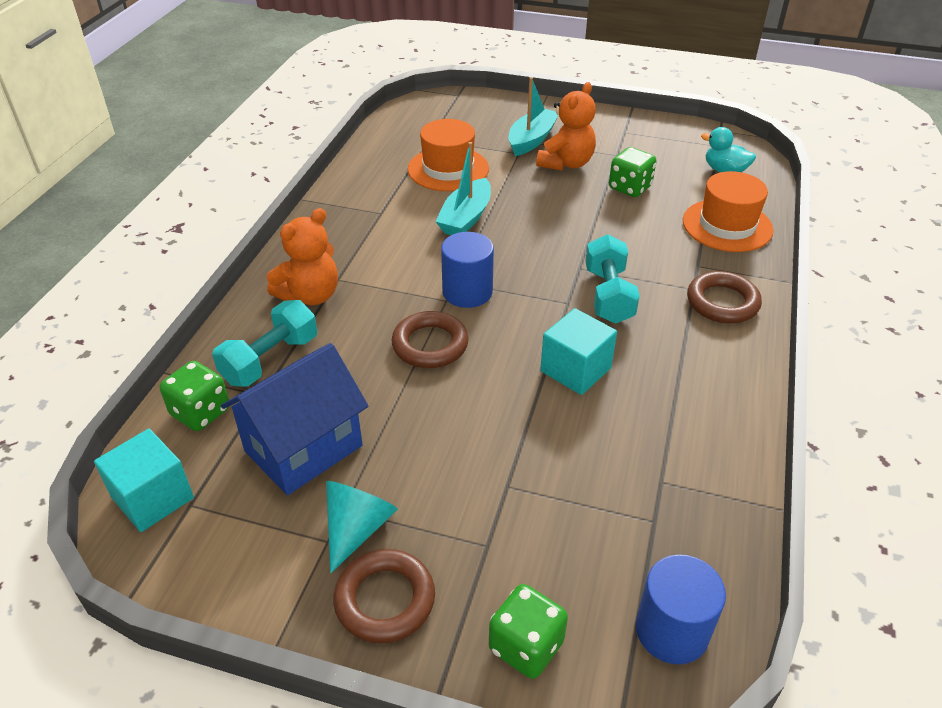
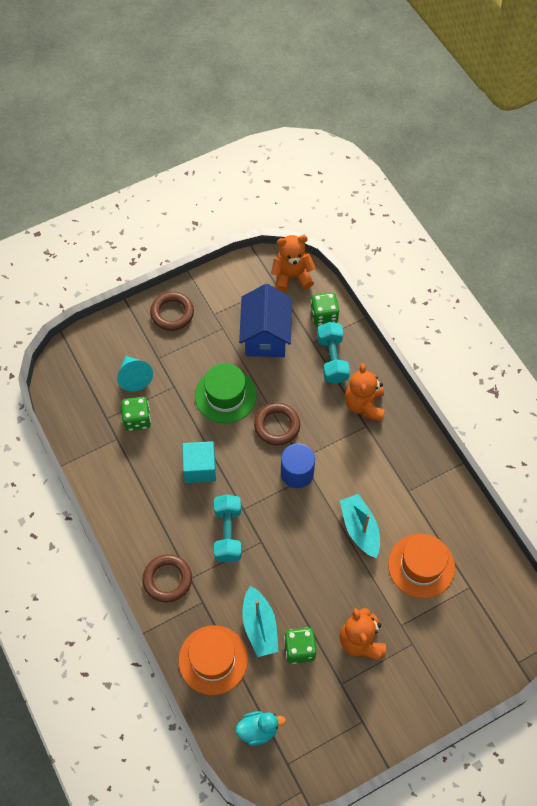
camera: 135 degrees right, 20 degrees up
(153, 498) = (292, 276): turquoise cube -> orange teddy bear
(357, 528) = (209, 326): turquoise cone -> turquoise cone (134, 377)
(449, 420) = (225, 395): none -> green hat
(526, 646) = (113, 337): green dice -> green dice (137, 419)
(532, 140) = (409, 649): turquoise boat -> turquoise boat (259, 626)
(608, 295) = (228, 533): turquoise dumbbell -> turquoise dumbbell turned 45 degrees clockwise
(671, 630) = (69, 381): blue cylinder -> none

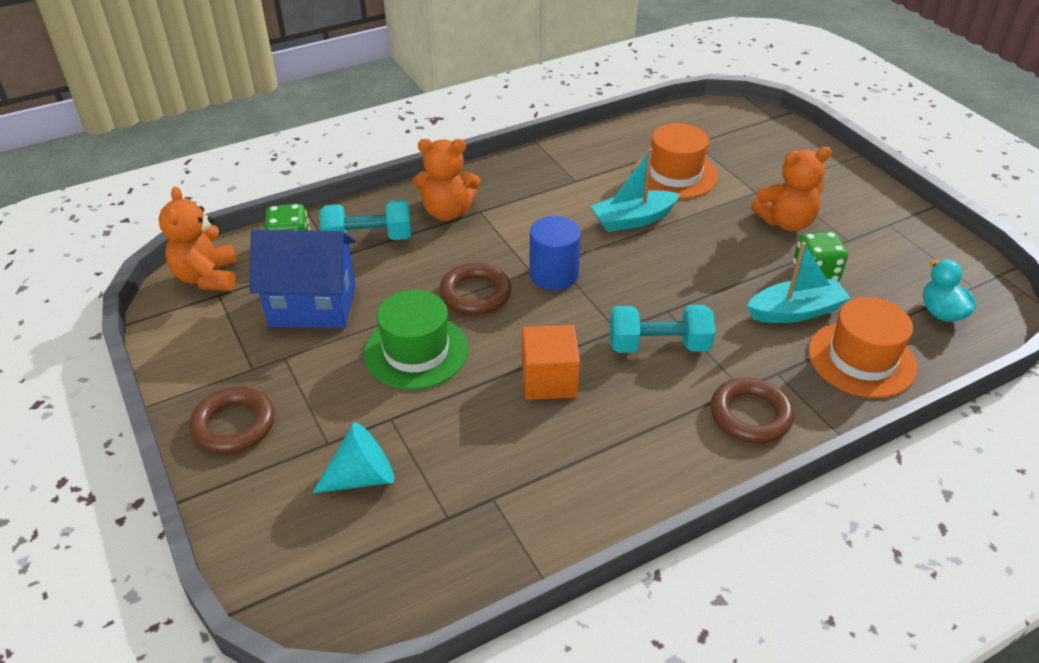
camera: 90 degrees left, 20 degrees down
(137, 419) = (453, 468): green dice -> none
(200, 468) = (549, 380): turquoise cube -> orange cube

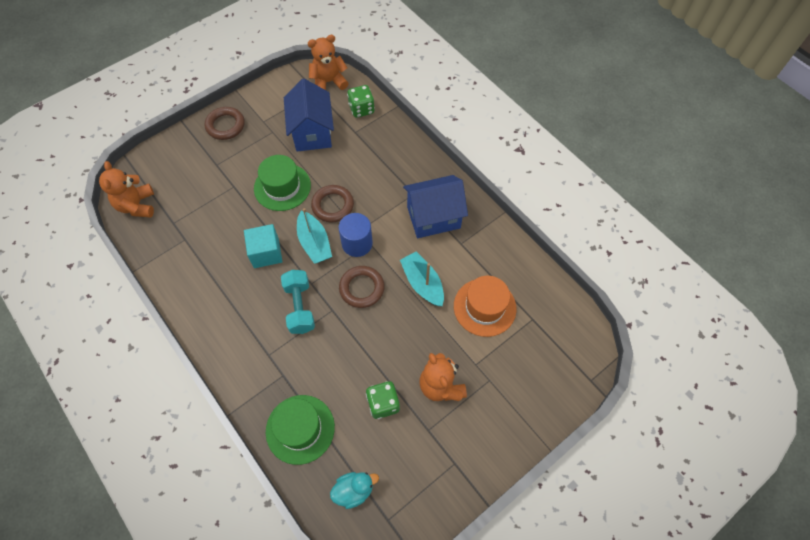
camera: 80 degrees right, 20 degrees up
(362, 477) = (196, 183): turquoise cone -> none
(368, 239) = (374, 143): turquoise dumbbell -> none
(447, 212) = (409, 176): orange teddy bear -> orange teddy bear (137, 205)
(527, 198) = (433, 217): none -> blue house
(549, 380) = (266, 253): orange cube -> turquoise cube
(750, 415) = (246, 359): brown ring -> brown ring (362, 288)
(795, 311) = (341, 388): turquoise boat -> turquoise boat (314, 243)
(861, 359) = (300, 429): orange hat -> green hat

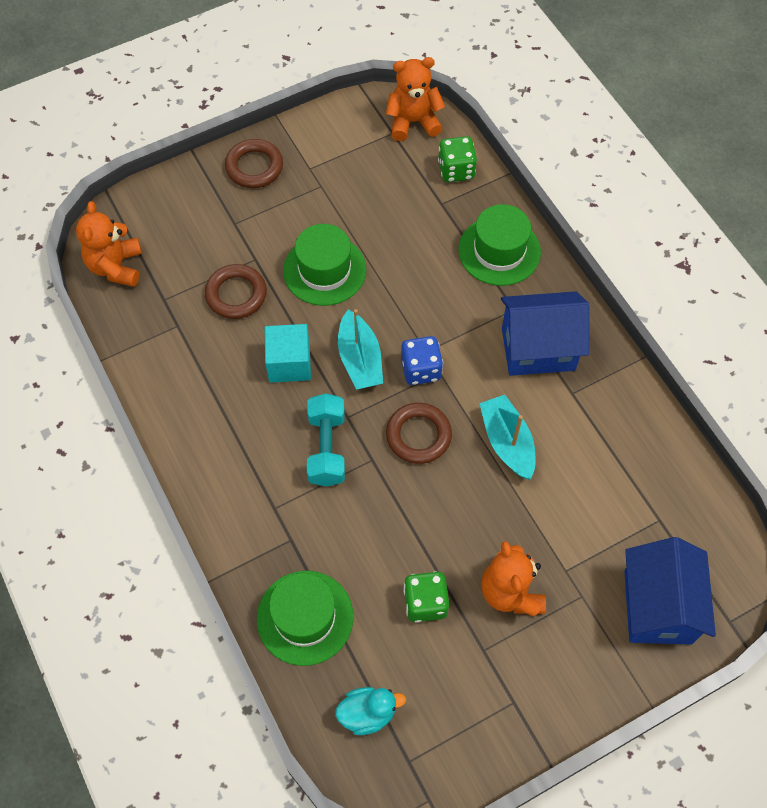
camera: 10 degrees right, 0 degrees up
(312, 133) = (379, 196): blue house -> blue house (657, 606)
(333, 205) = (393, 309): brown ring -> brown ring (236, 294)
(357, 243) = (421, 369): blue cylinder -> blue dice
(398, 157) = (499, 251): none -> green hat
(484, 307) = (592, 491): orange hat -> none

